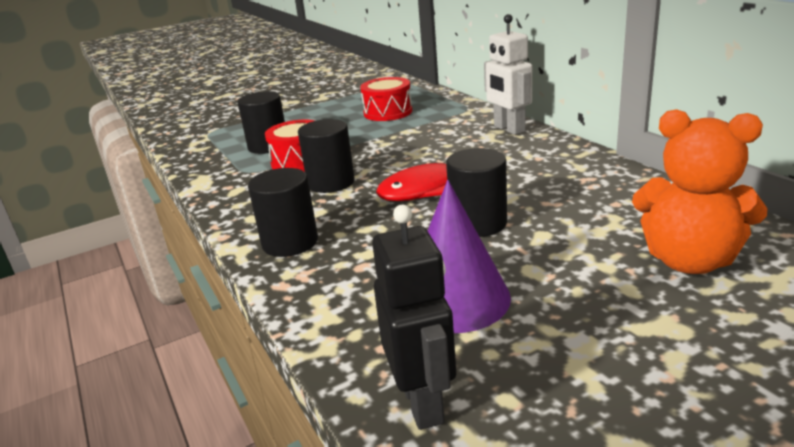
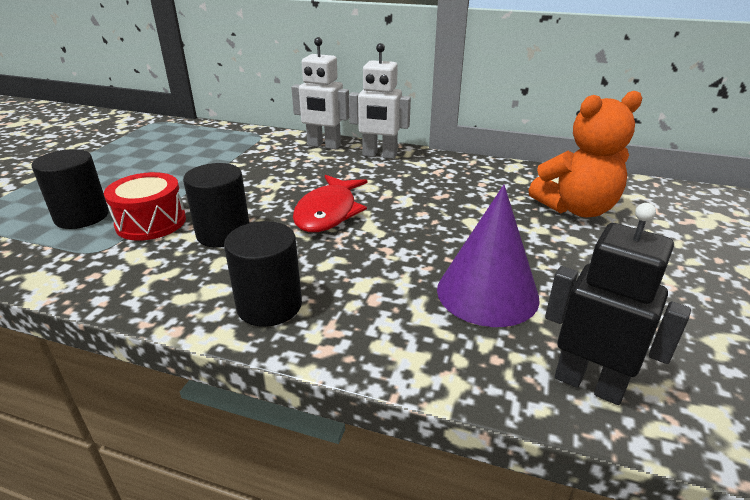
camera: 45 degrees left, 5 degrees up
(388, 112) = (183, 152): red drum -> none
(478, 223) = (414, 228): black cylinder -> none
(549, 149) = (379, 155): none -> white robot

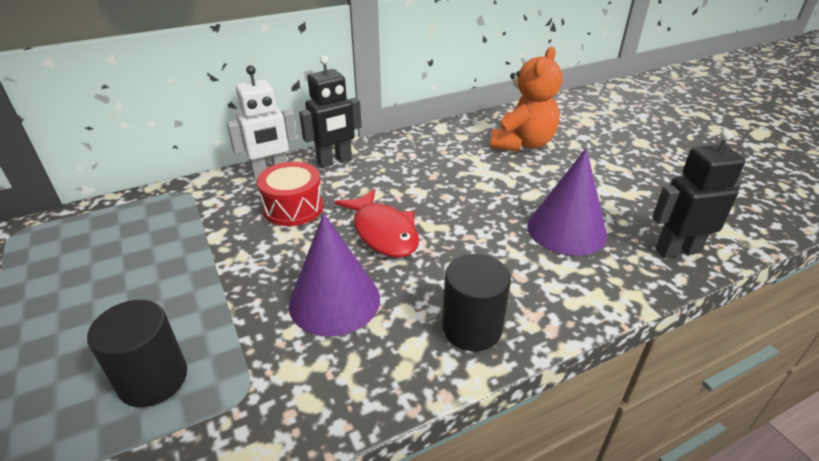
camera: 45 degrees left, 5 degrees up
(151, 222) = (246, 335): red drum -> red drum (293, 207)
(223, 234) = (334, 300): black cylinder -> purple cone
(379, 155) = (334, 161): white robot -> black robot

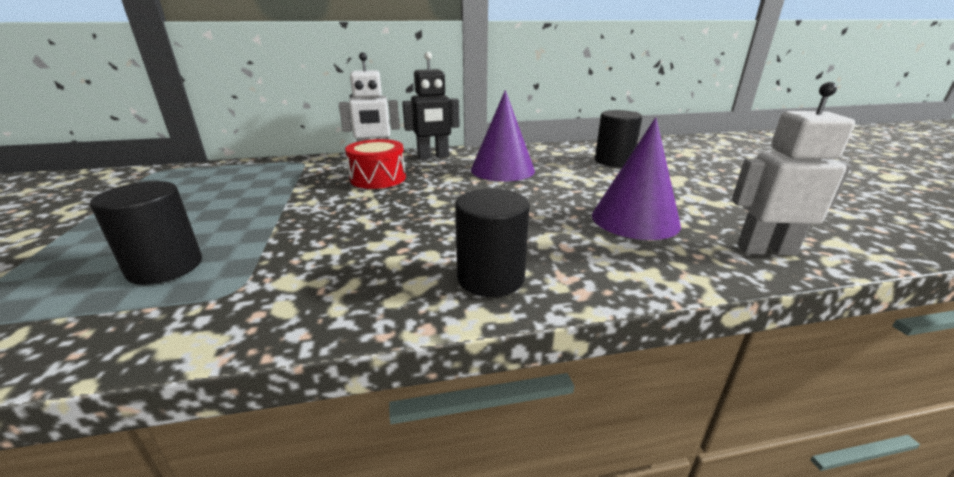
camera: 15 degrees right, 10 degrees down
(334, 300) = (367, 238): purple cone -> purple cone (502, 170)
(383, 232) = (445, 201): red fish -> none
(522, 144) = (613, 161): orange teddy bear -> black cylinder
(677, 250) = (765, 250): black robot -> white robot

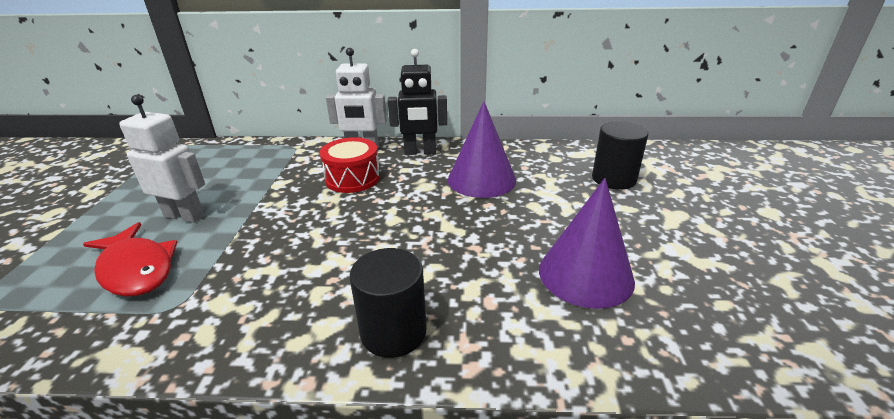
camera: 15 degrees right, 5 degrees up
(165, 267) = (136, 269): black cylinder -> red fish
(765, 250) = (713, 345): white robot -> white robot (185, 215)

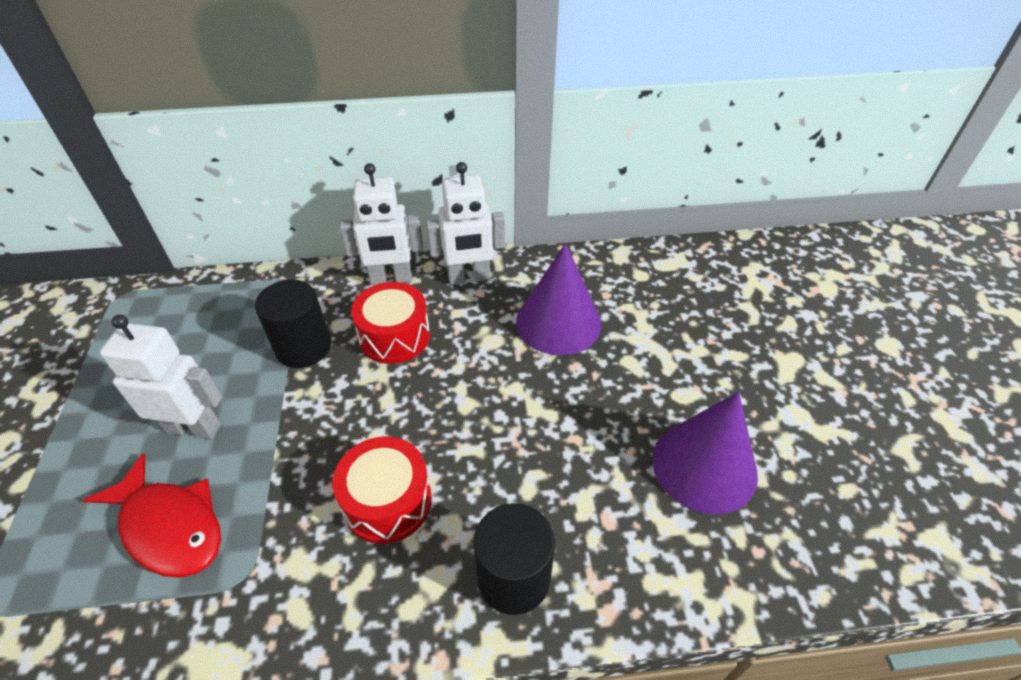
camera: 10 degrees left, 15 degrees up
(307, 271) = (387, 501): none -> red drum
(420, 152) = (469, 278): black robot -> white robot
(613, 179) = (715, 306): black cylinder -> black cylinder (303, 347)

